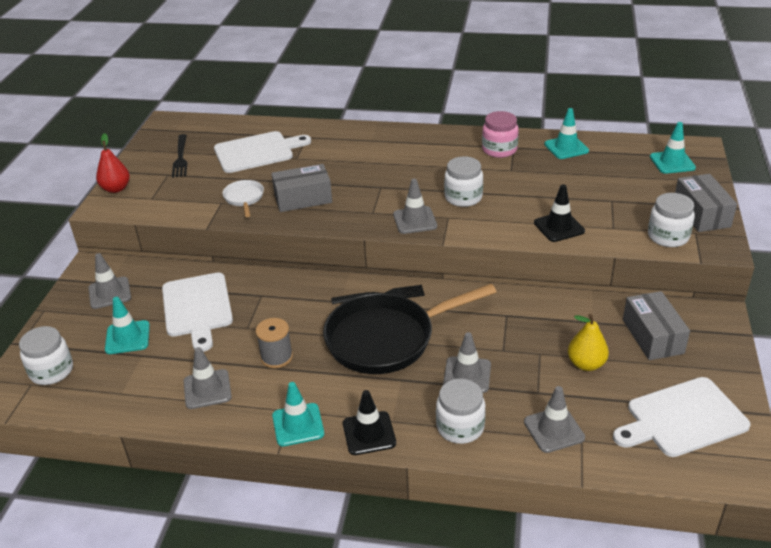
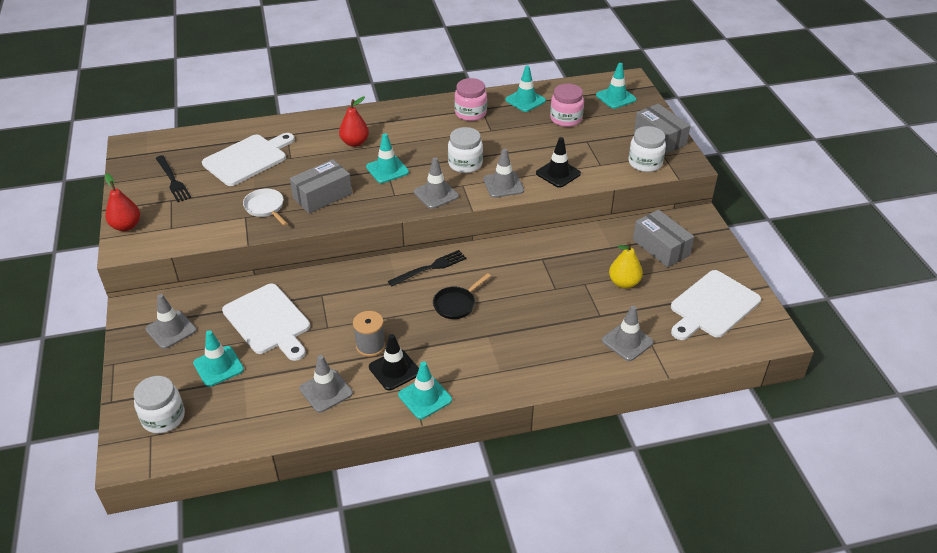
camera: 25 degrees left, 5 degrees up
(365, 156) = (355, 143): none -> red pear
(369, 433) = (488, 387): black traffic cone -> black traffic cone (394, 370)
(381, 187) = (387, 170): none -> turquoise traffic cone
(387, 339) = (456, 304): black pan -> black pan, size x0.44
(460, 427) = (556, 360): white jar -> none
(467, 375) = (538, 316): grey traffic cone -> grey traffic cone (503, 185)
(601, 174) = (566, 119): none -> pink jar

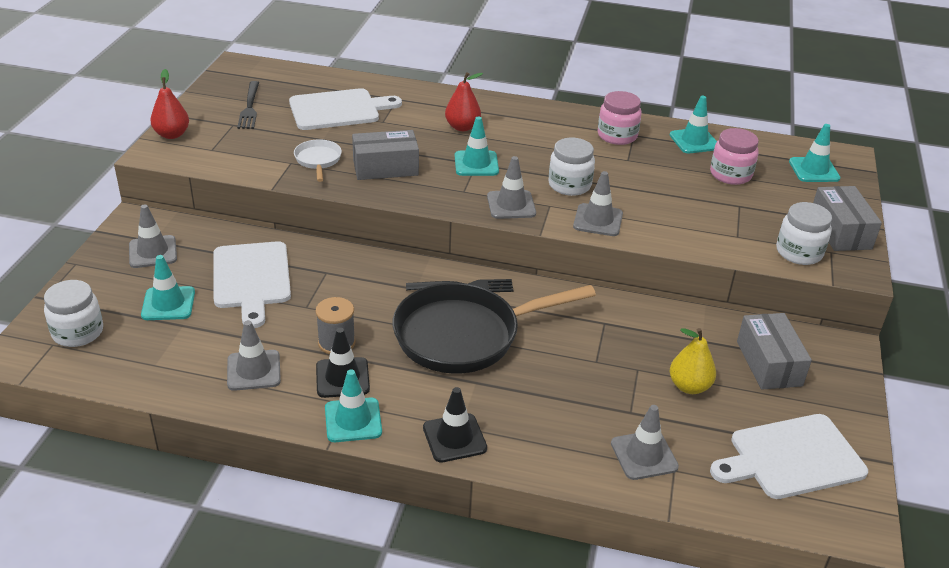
camera: 25 degrees right, 5 degrees down
(456, 304) = (465, 335): black pan -> black pan, size x2.27
(558, 173) = (675, 229): black traffic cone -> black traffic cone (454, 438)

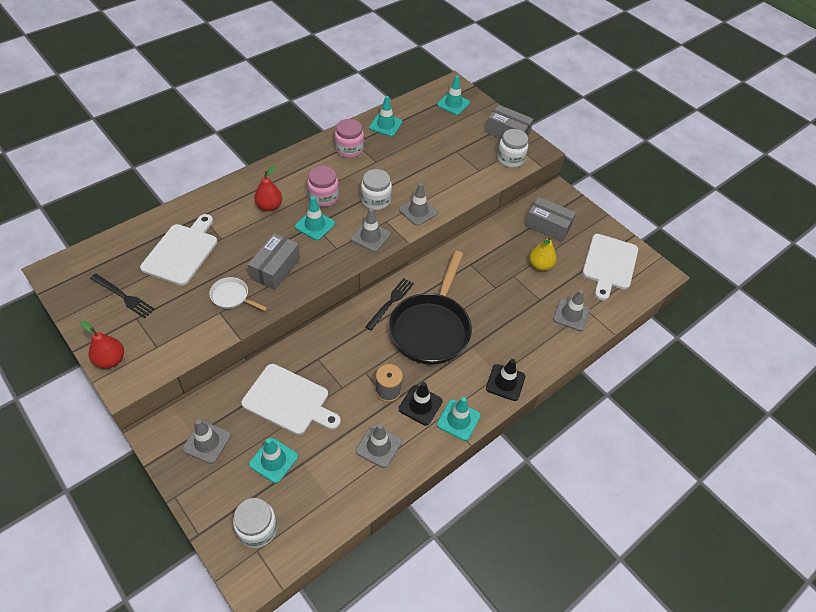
camera: 55 degrees left, 15 degrees up
(730, 174) = (428, 134): pink jar -> pink jar (323, 197)

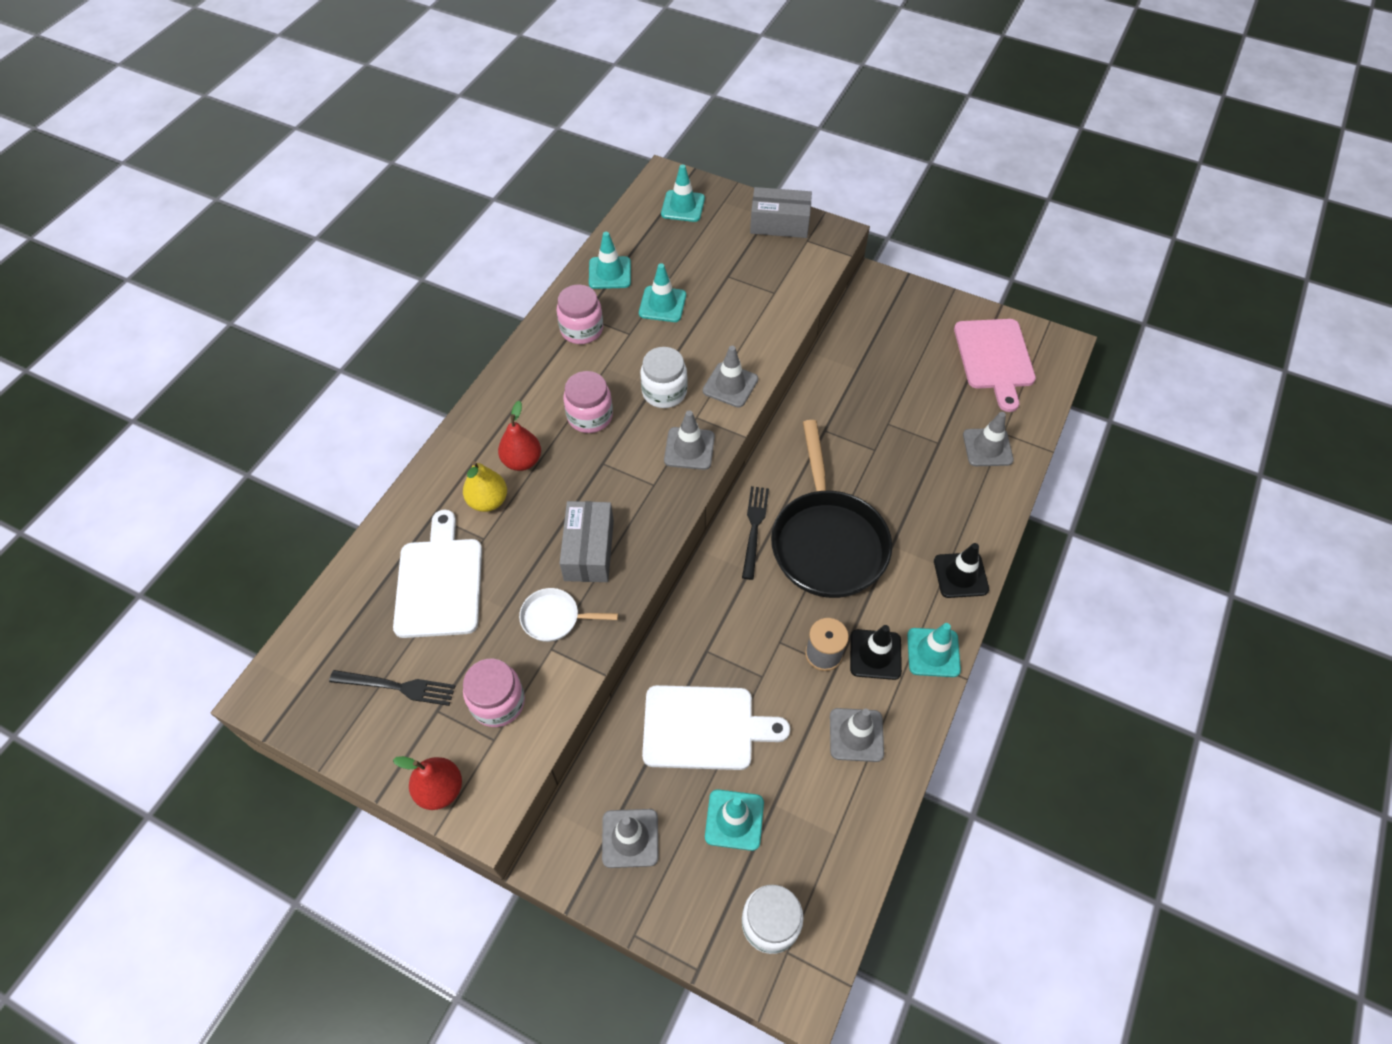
camera: 20 degrees left, 5 degrees up
(171, 328) = (498, 702): none -> pink jar
(315, 225) = (603, 463): turquoise traffic cone -> turquoise traffic cone (662, 304)
(510, 159) = (805, 260): white jar -> none
(540, 265) = (912, 395): yellow pear -> yellow pear (488, 501)
(547, 226) = (891, 335): grey box -> none
(609, 264) = (994, 358): white cutting board -> pink cutting board

